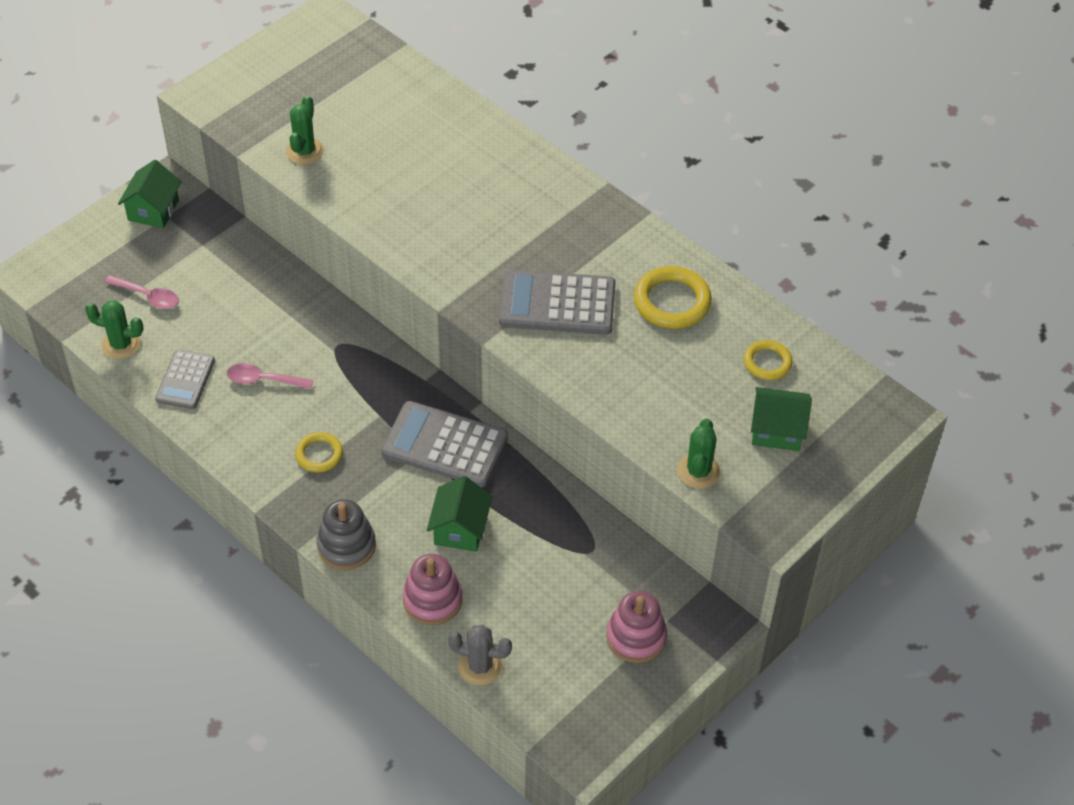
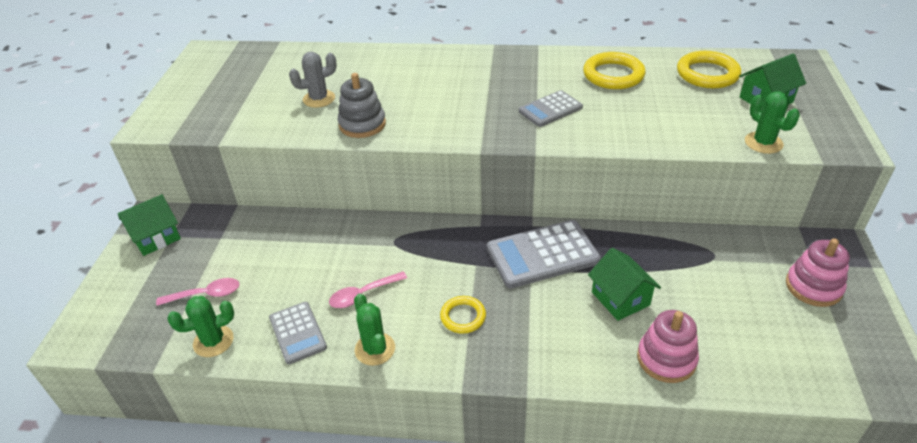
camera: 35 degrees left, 10 degrees down
(153, 210) = (156, 238): green house -> green house turned 75 degrees clockwise
(305, 151) = (270, 119): green cactus -> green cactus (375, 349)
(346, 545) = (559, 366): grey stacking toy -> grey stacking toy (362, 124)
(480, 666) = (758, 381): grey cactus -> grey cactus (319, 99)
(557, 304) = (550, 109): grey calculator -> grey calculator, size x0.61
(767, 363) = (707, 74): yellow ring -> yellow ring, size x1.63

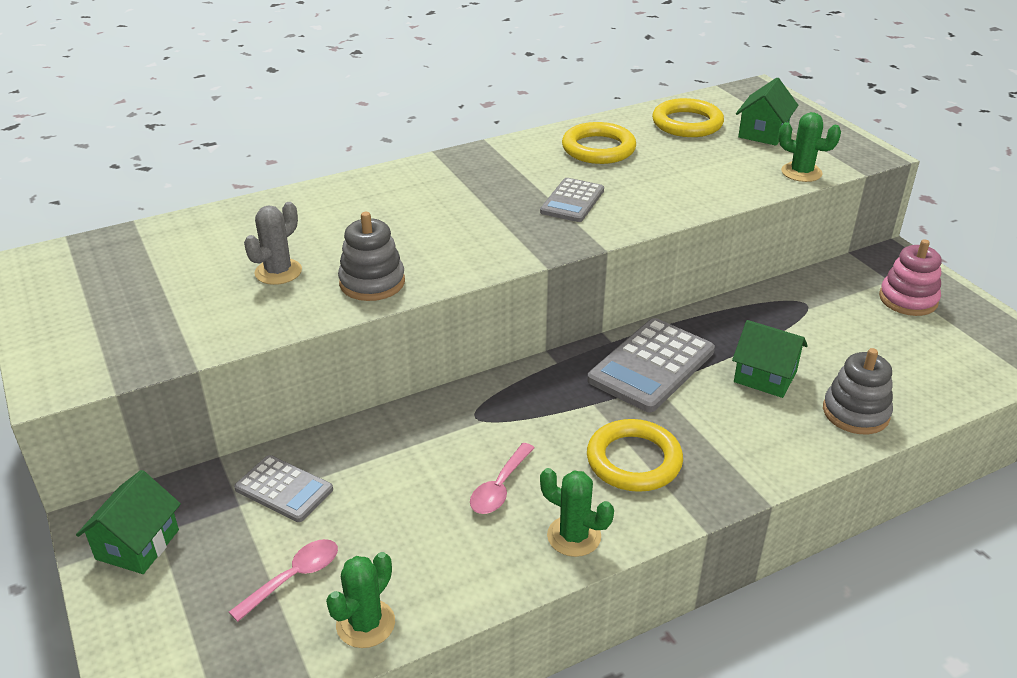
camera: 35 degrees left, 5 degrees down
(298, 333) = (465, 563): grey calculator -> grey calculator (284, 489)
(463, 317) = (634, 460): yellow ring -> yellow ring, size x1.63
(666, 359) = (855, 413): pink stacking toy -> grey stacking toy

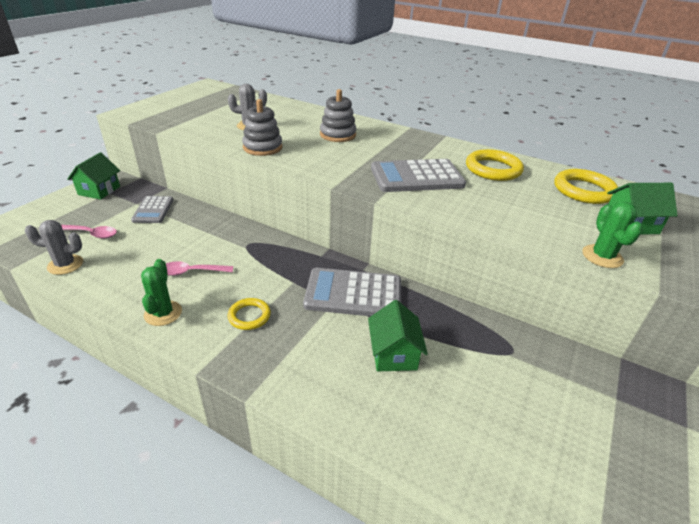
camera: 55 degrees right, 0 degrees up
(137, 544) = (99, 190): green house -> green house turned 60 degrees counterclockwise
(365, 624) = (65, 265): green cactus -> grey cactus
(572, 201) = (416, 177): grey calculator -> grey calculator, size x1.65
(634, 460) = (249, 316): yellow ring -> yellow ring, size x0.61
(855, 413) = (397, 424): grey stacking toy -> grey stacking toy (338, 135)
(908, 299) = (603, 420): pink stacking toy -> none

